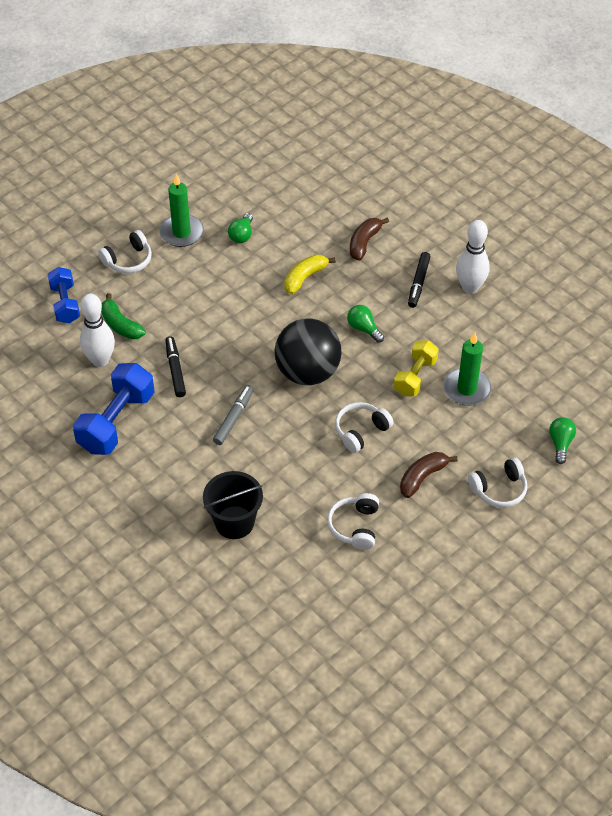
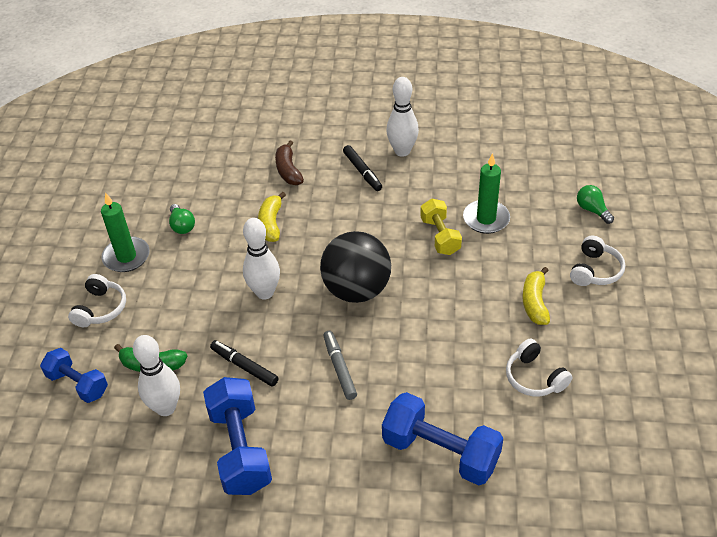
camera: 40 degrees left, 5 degrees down
(234, 522) = (440, 452): black bucket -> blue dumbbell
(244, 327) = (265, 292): none -> white bowling pin
(361, 431) = (450, 303): white headphones -> none
(363, 329) = (361, 229): green light bulb -> none
(422, 477) = (535, 302): brown banana -> yellow banana

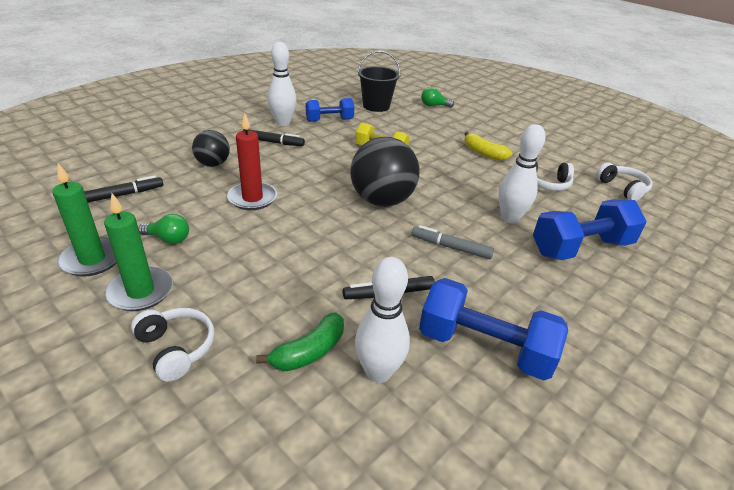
camera: 55 degrees left, 10 degrees down
(78, 384) = (255, 430): blue dumbbell -> blue dumbbell (329, 120)
(201, 167) = (123, 195): none -> black marker
(265, 292) = (320, 239): white bowling pin -> white bowling pin (510, 218)
(271, 223) = (252, 198): yellow banana -> red candle
(288, 170) = (213, 164): brown banana -> black ball
(486, 219) = (391, 131): green candle -> green candle (92, 259)
(525, 176) = (376, 106): none -> black bucket
(595, 270) = (481, 127): white headphones -> white headphones (622, 188)

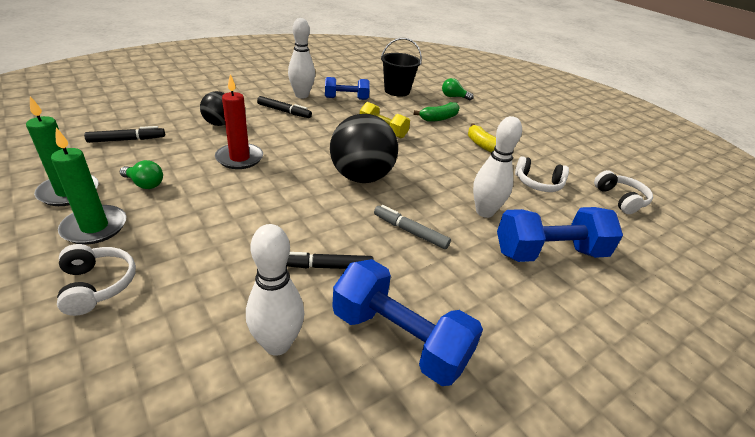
camera: 10 degrees right, 0 degrees up
(309, 351) = (219, 311): green banana -> green banana (439, 118)

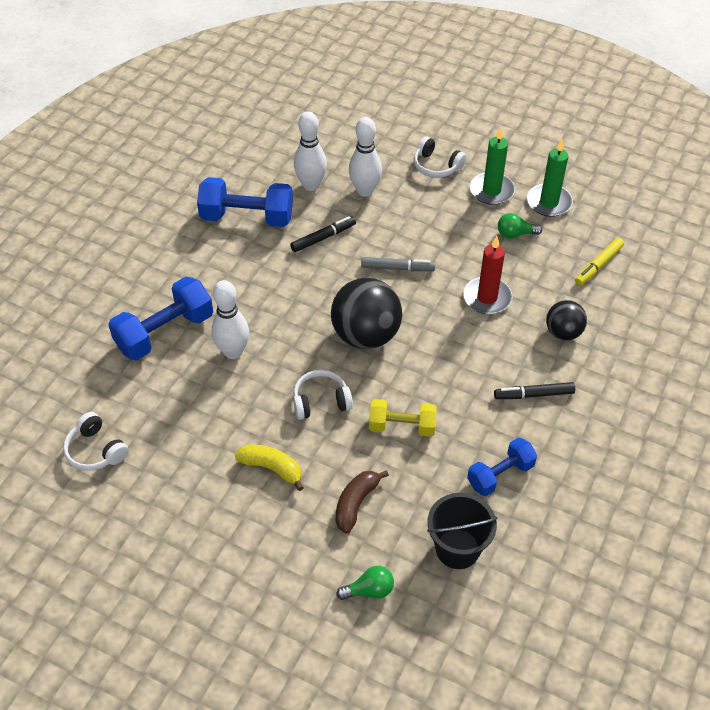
camera: 155 degrees right, 15 degrees up
(127, 140) = (598, 265): black marker -> yellow marker
(301, 95) = (554, 444): white bowling pin -> white bowling pin (365, 190)
(410, 231) = (285, 296): grey marker -> grey marker (397, 268)
(439, 118) = (356, 503): green banana -> brown banana
(538, 183) = (190, 427): white headphones -> white headphones (321, 401)

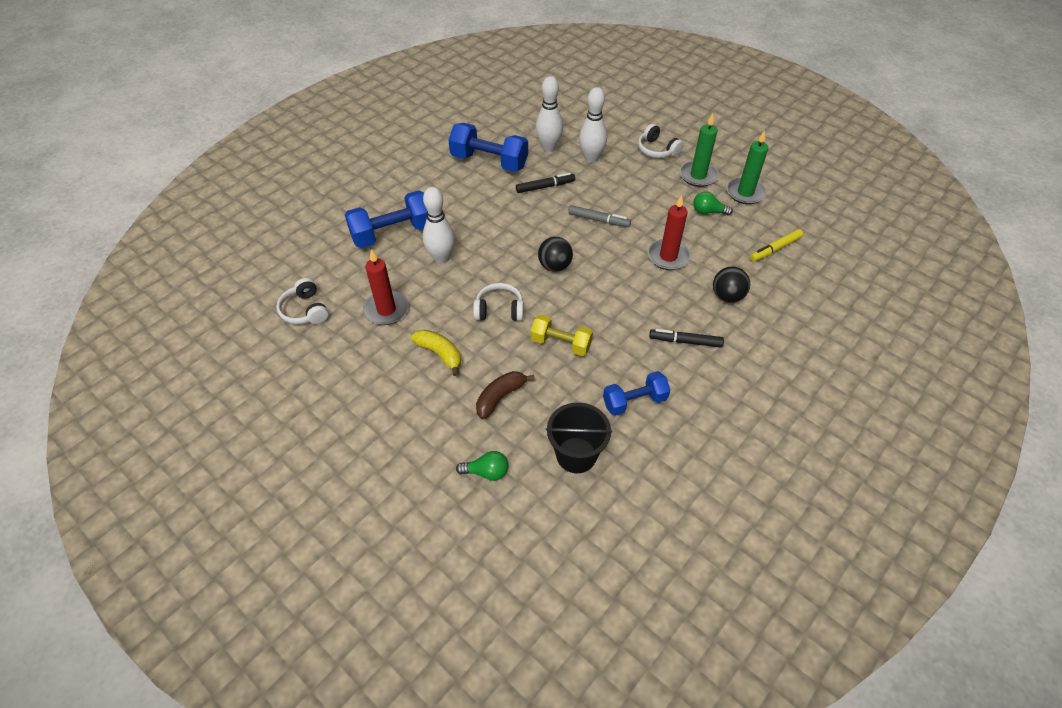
camera: 15 degrees right, 0 degrees up
(191, 429) = (386, 310): none -> red candle
(366, 335) = (555, 266): black ball -> black ball, size x0.57

